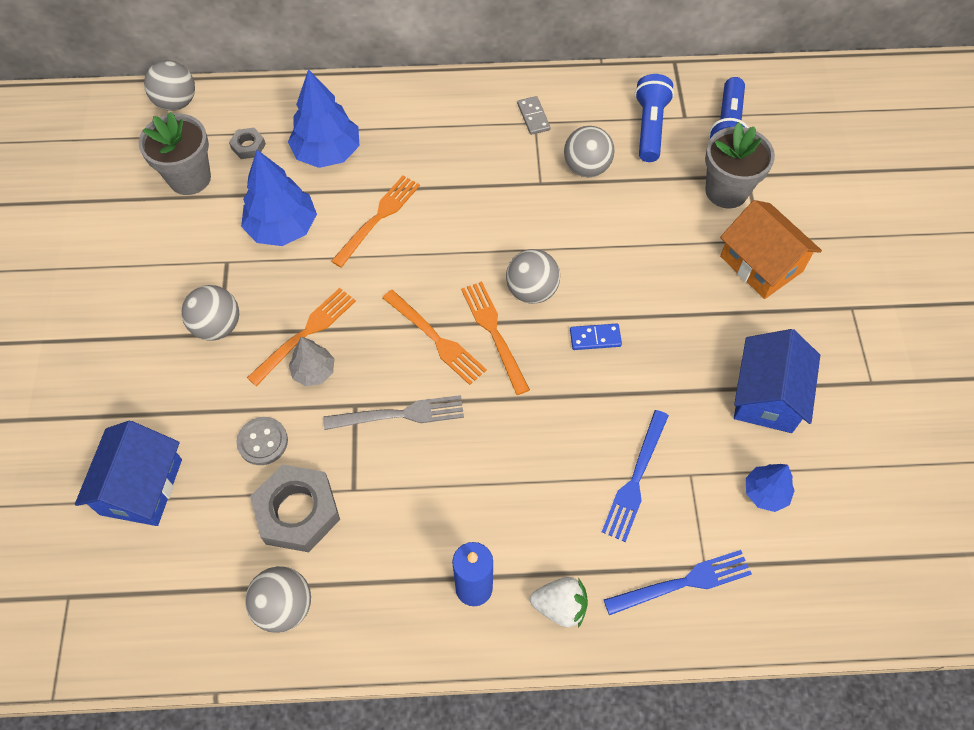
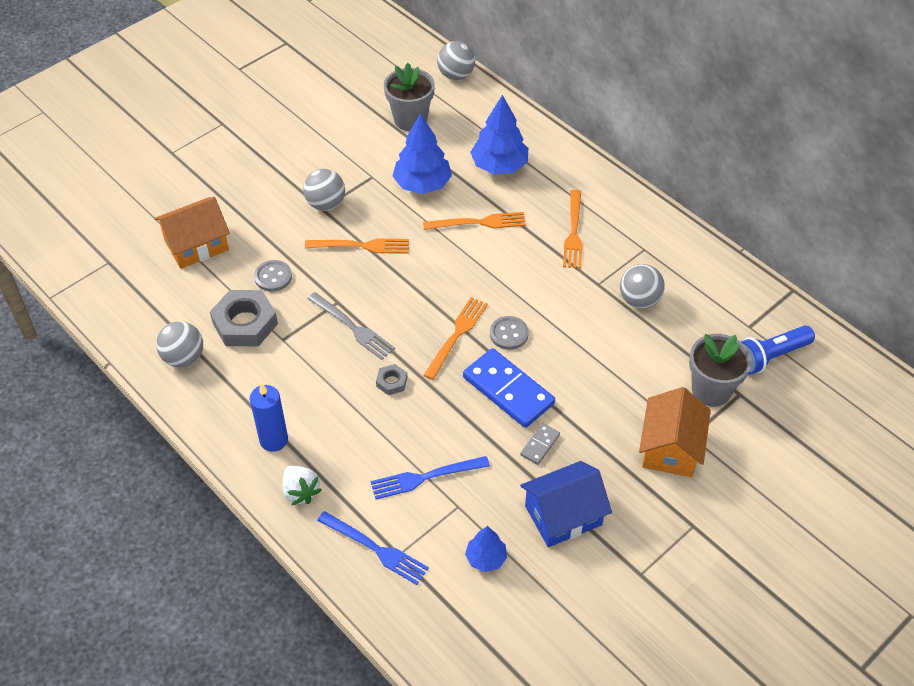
camera: 50 degrees right, 10 degrees down
(141, 487) = (196, 245): blue house -> orange house
(248, 146) = (462, 128): grey nut -> grey nut (391, 382)
(314, 371) = (340, 268): grey tree -> none
(437, 340) = (422, 310): orange fork -> orange fork (573, 233)
(531, 290) = (509, 334): grey ball -> grey button
(533, 117) = (648, 245): grey domino -> grey domino (540, 445)
(595, 338) = (508, 390): blue domino -> blue domino, size x2.11
(649, 127) = (715, 313): blue flashlight -> none

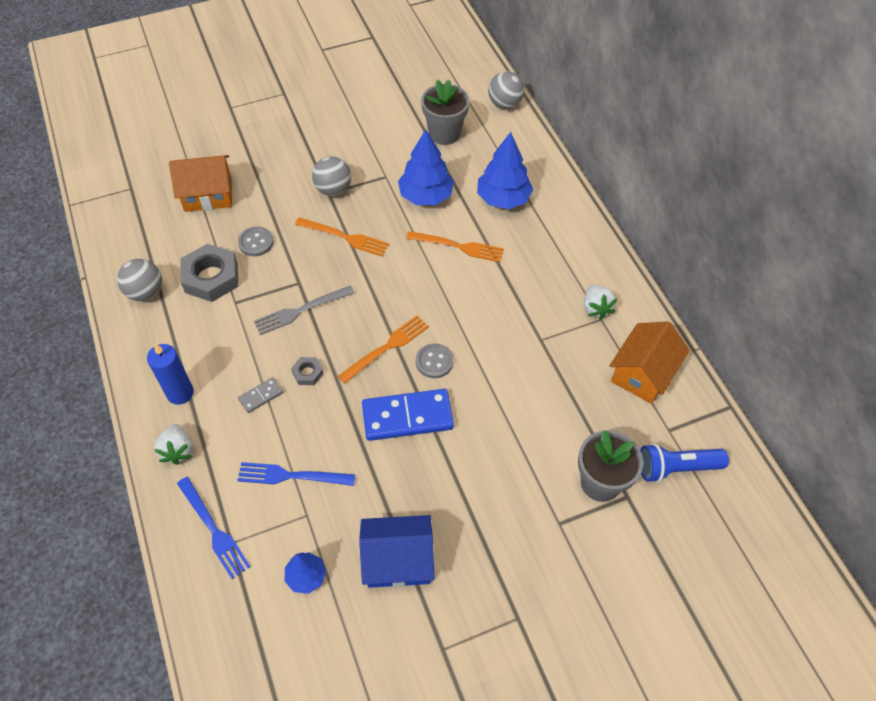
camera: 20 degrees right, 5 degrees up
(353, 328) = (300, 311): grey fork -> grey fork turned 90 degrees clockwise
(508, 390) = (407, 416): blue domino -> blue domino turned 75 degrees counterclockwise
(540, 445) = (410, 481): grey domino -> grey domino (261, 396)
(573, 233) = (541, 283): orange fork -> none
(635, 241) = (596, 308): none -> white strawberry
(639, 300) = (572, 368): grey ball -> none
(670, 448) = (533, 528): orange house -> orange house (643, 373)

